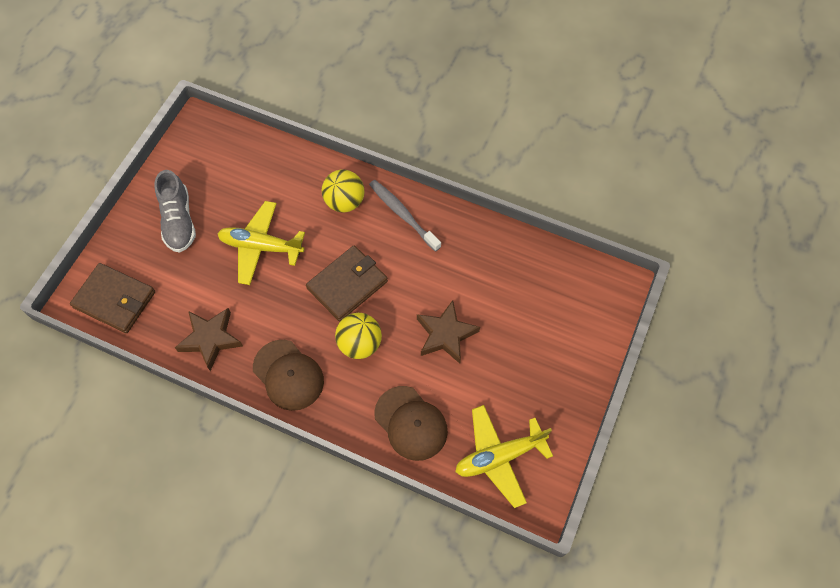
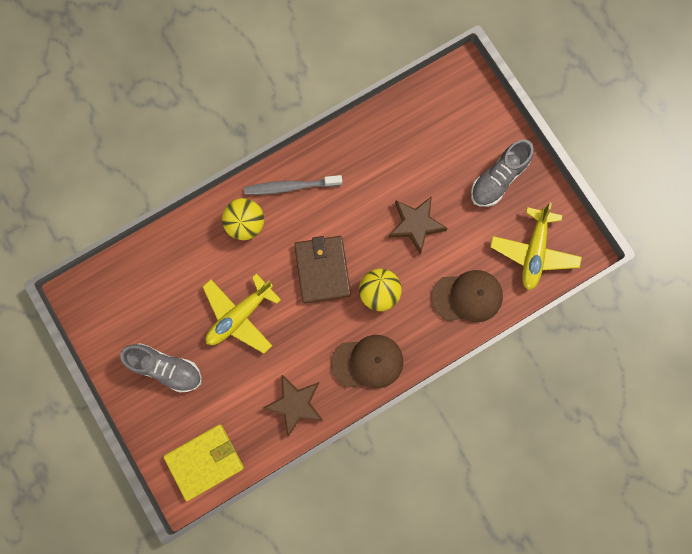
camera: 55 degrees left, 15 degrees up
(115, 300) = (205, 461): brown wallet -> yellow wallet
(545, 378) = (498, 179): none -> grey shoe

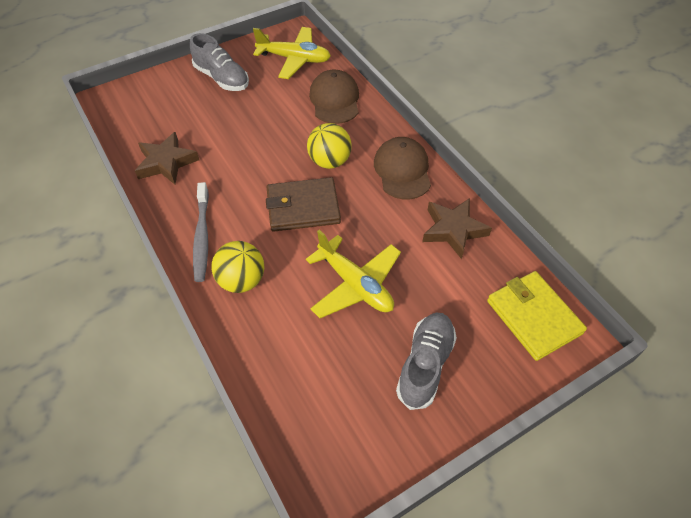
camera: 90 degrees left, 25 degrees down
(416, 224) = (260, 134): brown star -> brown star (166, 162)

